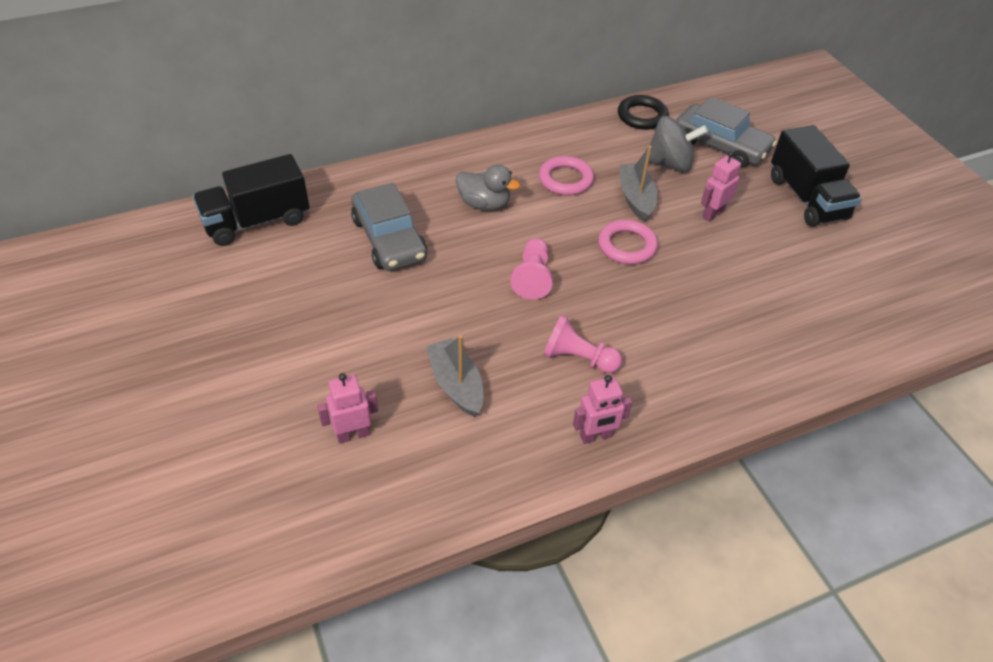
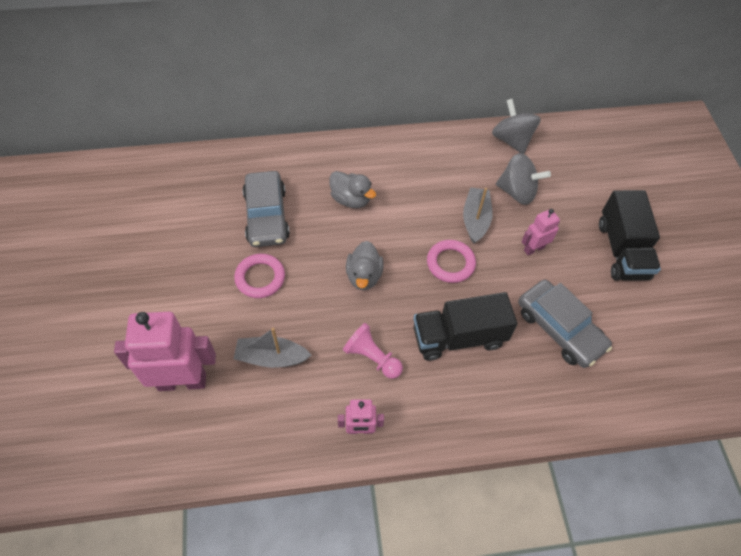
camera: 15 degrees right, 10 degrees up
(257, 221) = (174, 178): black truck -> black truck (459, 337)
(353, 434) = (182, 381): pink robot -> pink robot, size x1.94
(456, 384) = (271, 357): grey boat -> grey boat turned 75 degrees counterclockwise
(532, 277) = (364, 276): pink pawn -> grey duck
(565, 179) = (424, 189): pink ring -> pink ring (260, 278)
(642, 116) = (512, 140): black ring -> grey spinning top
(721, 145) = (568, 182): grey car -> grey car (559, 329)

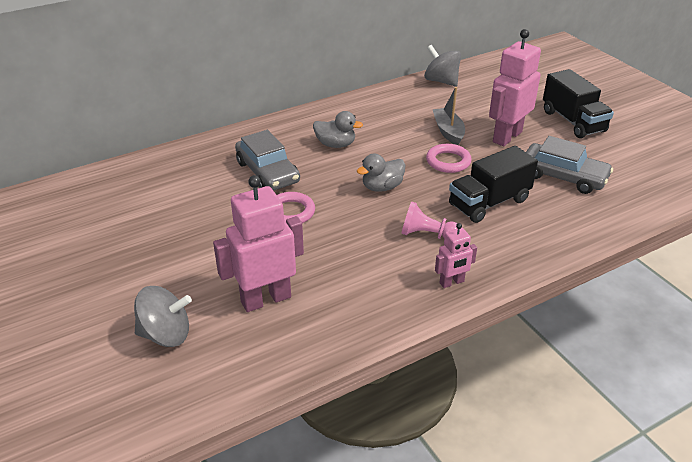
camera: 20 degrees left, 20 degrees down
(271, 357) = (338, 259): grey boat -> none
(364, 276) = (382, 187): grey duck -> grey duck turned 75 degrees clockwise
(517, 192) = (468, 108): grey spinning top -> grey spinning top (166, 334)
(533, 248) = (507, 137): pink robot -> pink robot, size x1.94

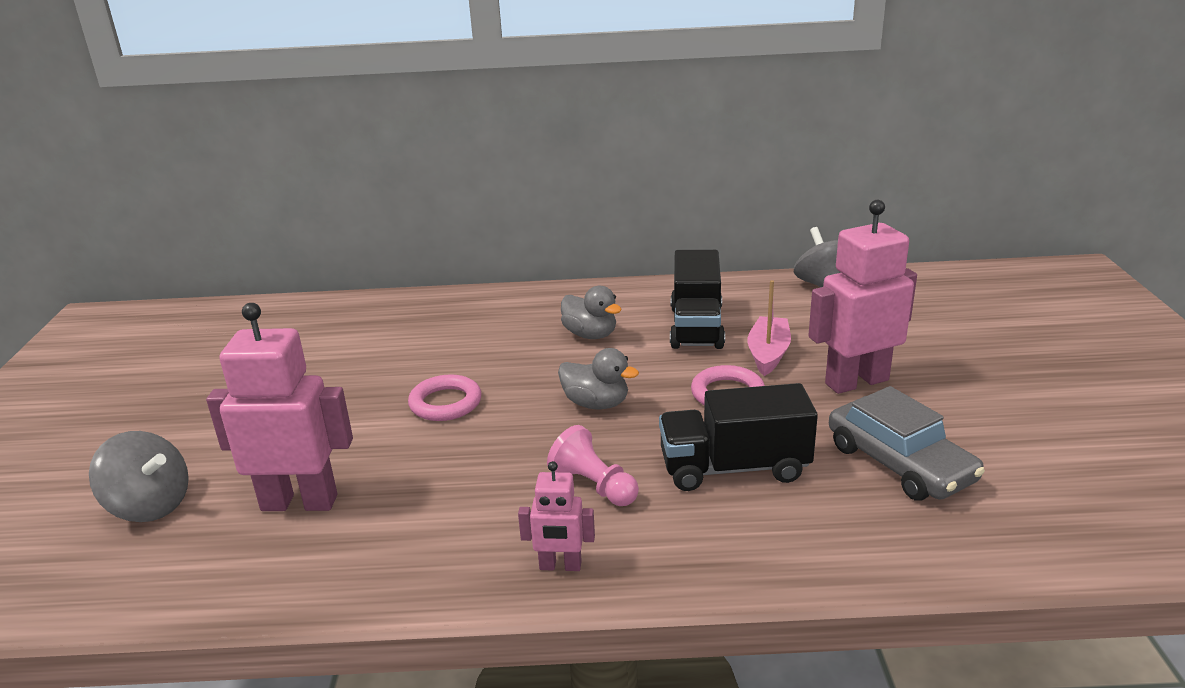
camera: 30 degrees right, 10 degrees down
(267, 172) = (470, 348): grey car -> none
(382, 187) = (596, 404): grey duck -> grey duck turned 150 degrees counterclockwise
(448, 132) = (768, 354): grey boat -> pink boat
(573, 121) = (996, 385): black truck -> black truck (696, 327)

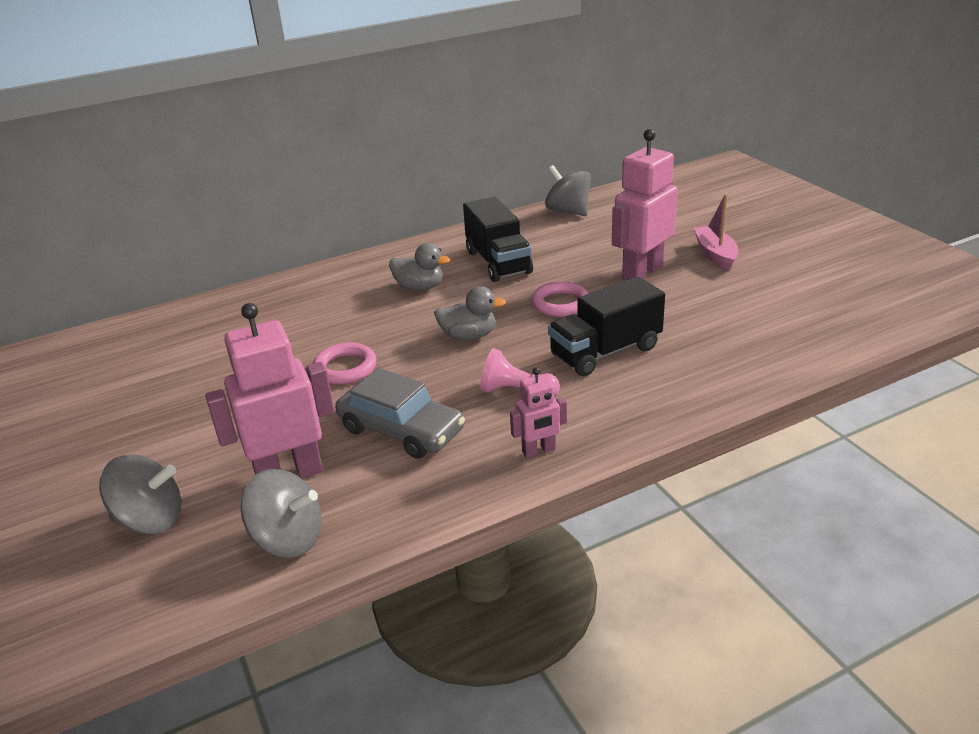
camera: 25 degrees left, 5 degrees up
(239, 573) = (288, 539): none -> grey spinning top
(768, 354) = (567, 269): pink boat -> pink boat (715, 254)
(899, 463) = (709, 318): grey car -> grey car (401, 430)

